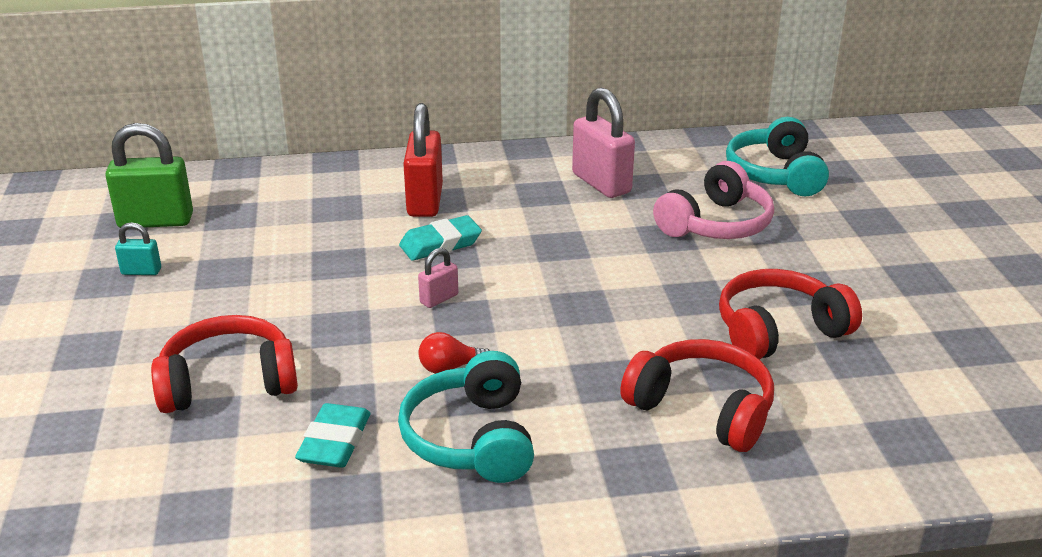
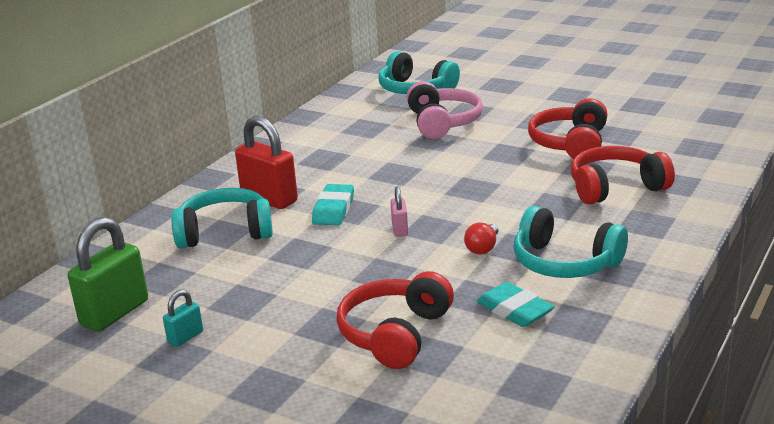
camera: 50 degrees left, 5 degrees down
(338, 208) = (225, 232): none -> turquoise headphones
(601, 183) = (343, 138): pink padlock -> none

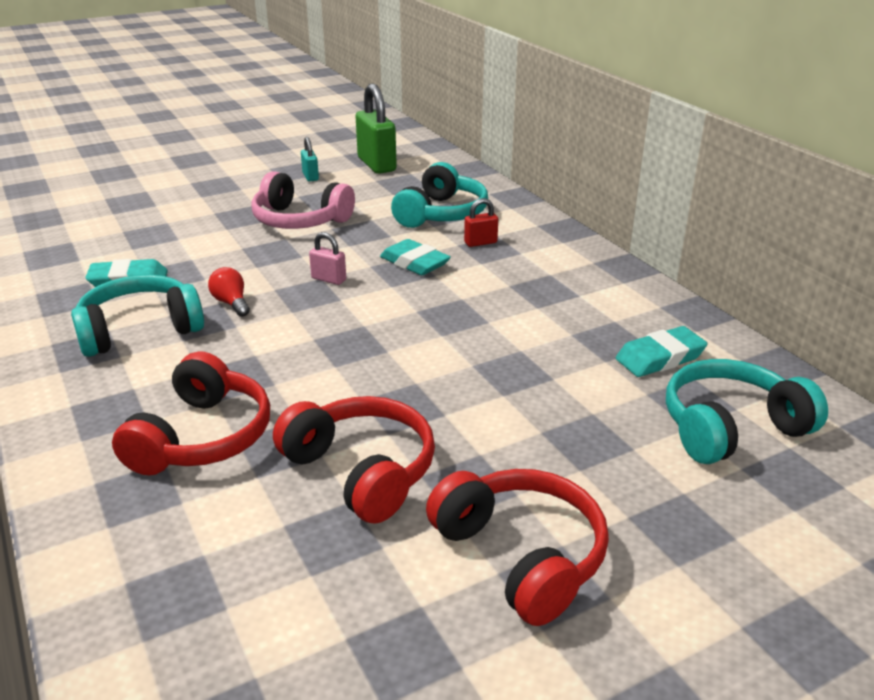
camera: 120 degrees right, 5 degrees up
(269, 199) = (480, 243): red padlock -> red padlock, size x0.49
(369, 113) = (660, 358): none -> turquoise eraser
(395, 334) = (190, 232): red headphones -> red headphones (521, 555)
(442, 122) = (564, 399): pink headphones -> pink headphones (300, 220)

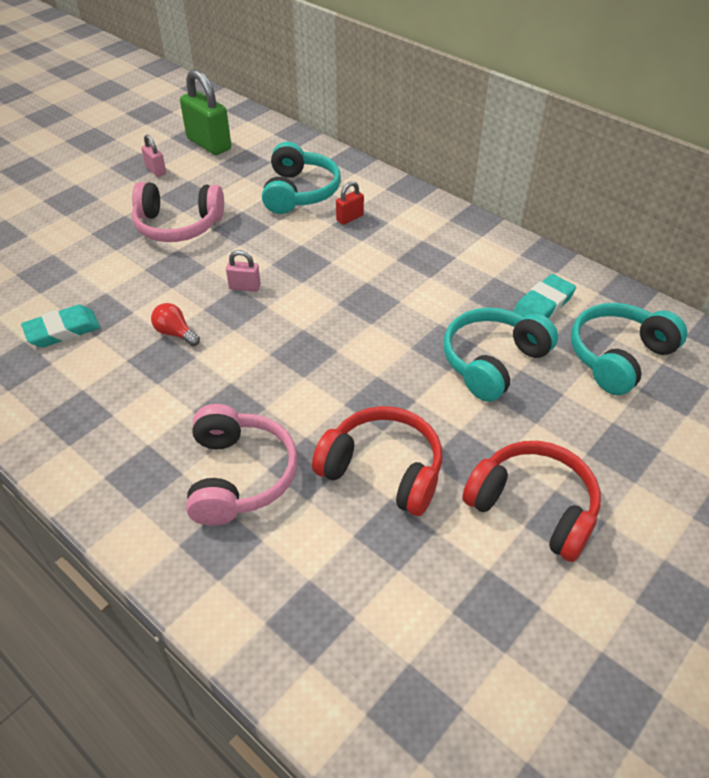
camera: 20 degrees left, 15 degrees up
(140, 330) = (112, 383): turquoise headphones -> turquoise headphones (493, 362)
(202, 437) = (239, 476): red headphones -> pink headphones
(310, 176) = (156, 170): turquoise padlock -> pink padlock
(414, 263) = (307, 252): turquoise eraser -> none

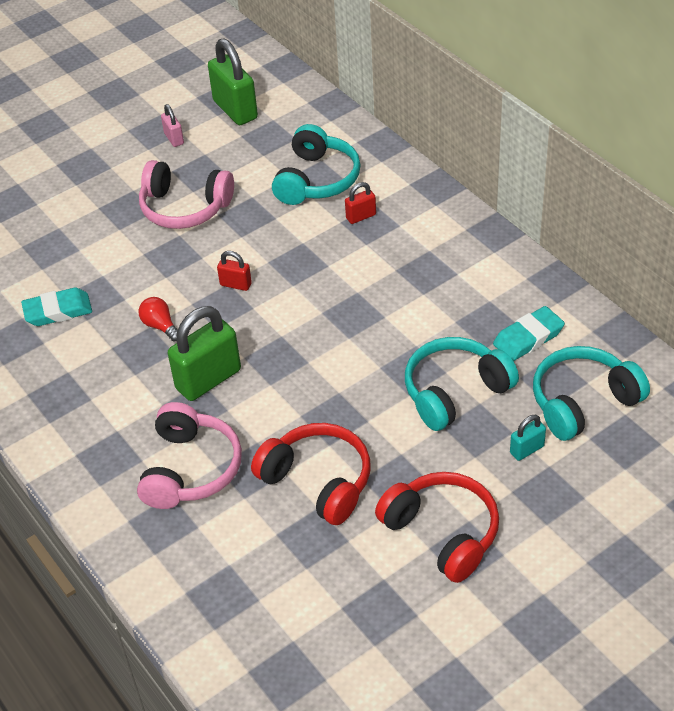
camera: 15 degrees right, 0 degrees up
(238, 379) = (208, 379): none -> green padlock
(245, 287) = (235, 284): pink padlock -> red padlock
(584, 409) = (527, 449): none -> turquoise padlock

